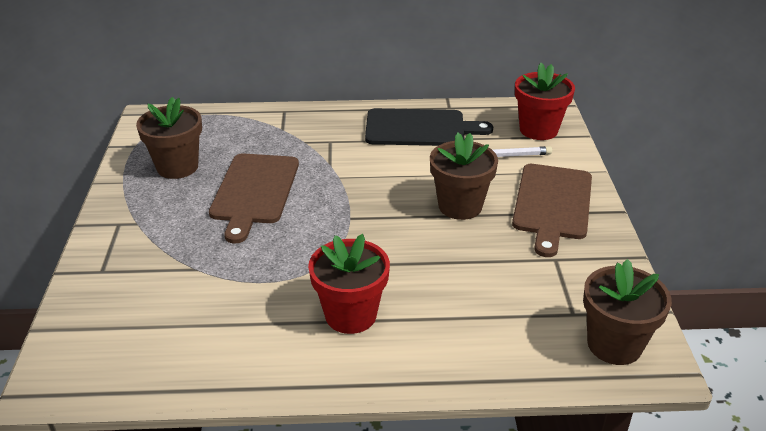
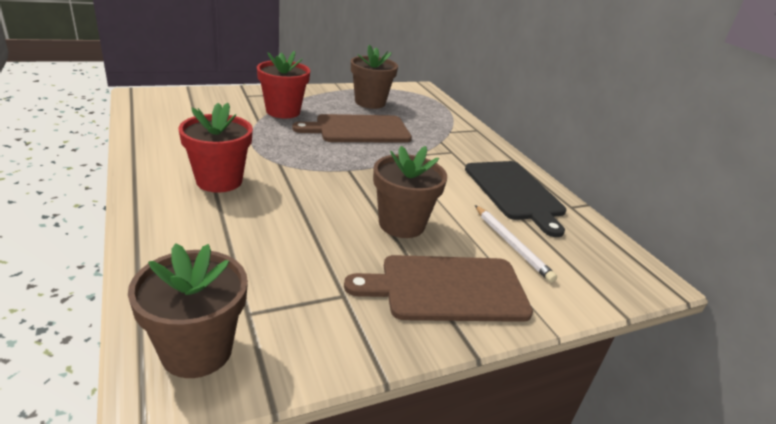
camera: 65 degrees right, 5 degrees down
(538, 130) = (593, 271): red flower pot -> red flower pot (283, 111)

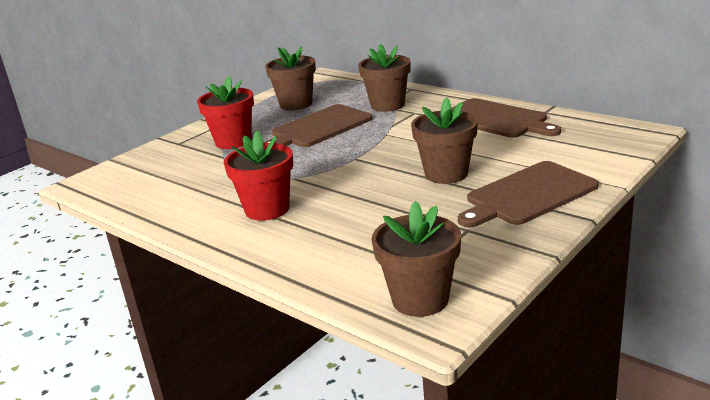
camera: 20 degrees left, 5 degrees down
(438, 135) = (387, 105): none -> brown flower pot
(511, 244) = (535, 152): white pencil -> none
(515, 192) = (496, 119): black cutting board -> brown cutting board

